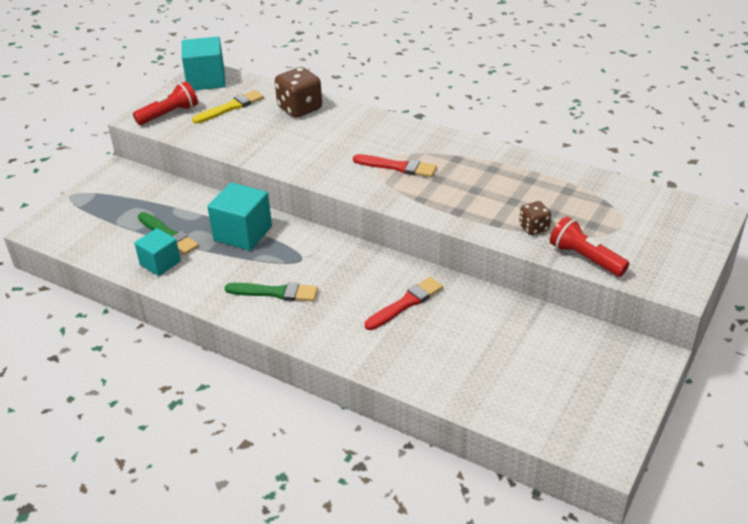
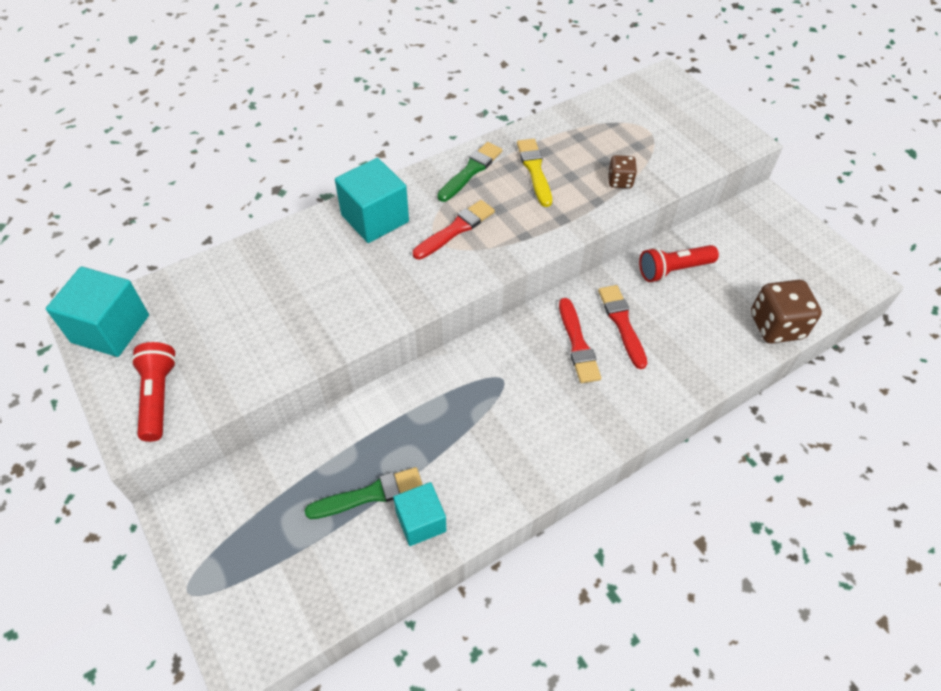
camera: 65 degrees left, 15 degrees up
(230, 107) = (205, 326): yellow brush -> yellow brush (534, 170)
(243, 233) = (420, 416): turquoise cube -> turquoise cube (375, 218)
(275, 292) = (544, 424): green brush -> green brush (470, 171)
(300, 108) = (270, 262): brown dice -> brown dice (776, 326)
(364, 286) = (577, 344): none -> red brush
(585, 258) = (680, 171): red flashlight -> red flashlight (673, 270)

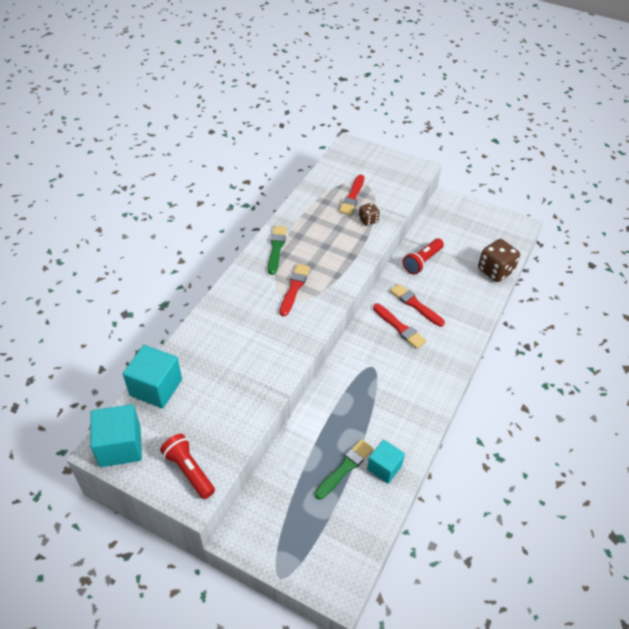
camera: 30 degrees left, 5 degrees down
(375, 218) = (239, 302): turquoise cube -> turquoise cube (156, 387)
(534, 170) = (314, 233): yellow brush -> none
(620, 143) = (352, 196): none -> red brush

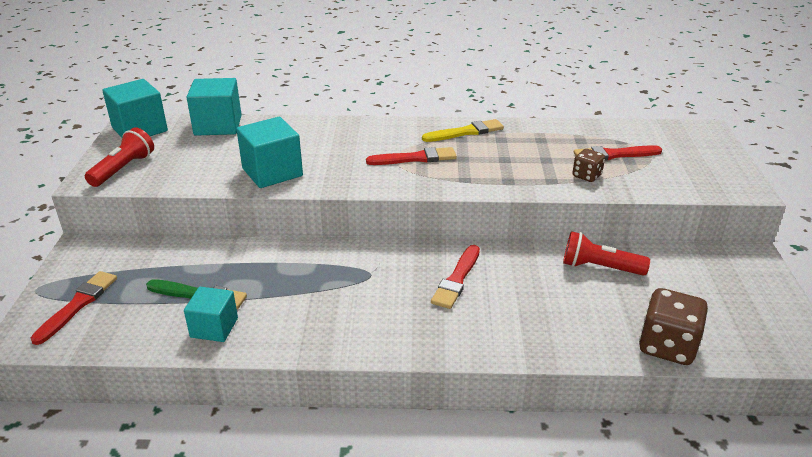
camera: 65 degrees right, 15 degrees down
(260, 373) = (272, 172): none -> turquoise cube
(276, 248) = (465, 132): green brush -> yellow brush
(415, 305) = (511, 282): red brush -> red brush (77, 305)

